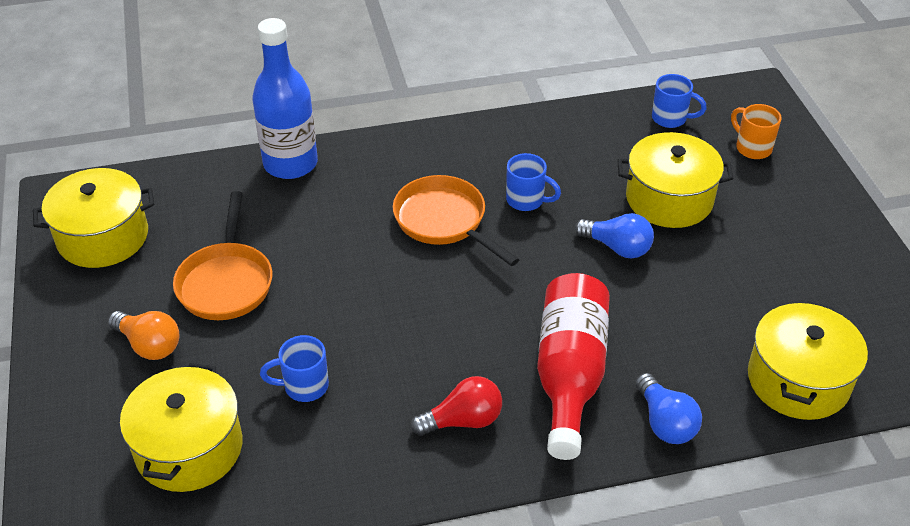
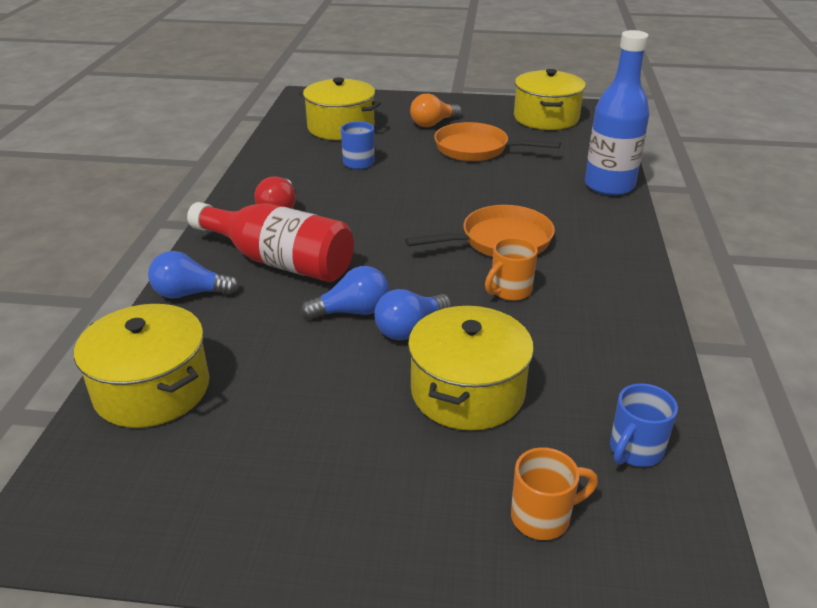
camera: 110 degrees right, 10 degrees down
(526, 200) = (509, 291): blue mug -> orange mug
(617, 290) = (352, 312): none -> blue light bulb

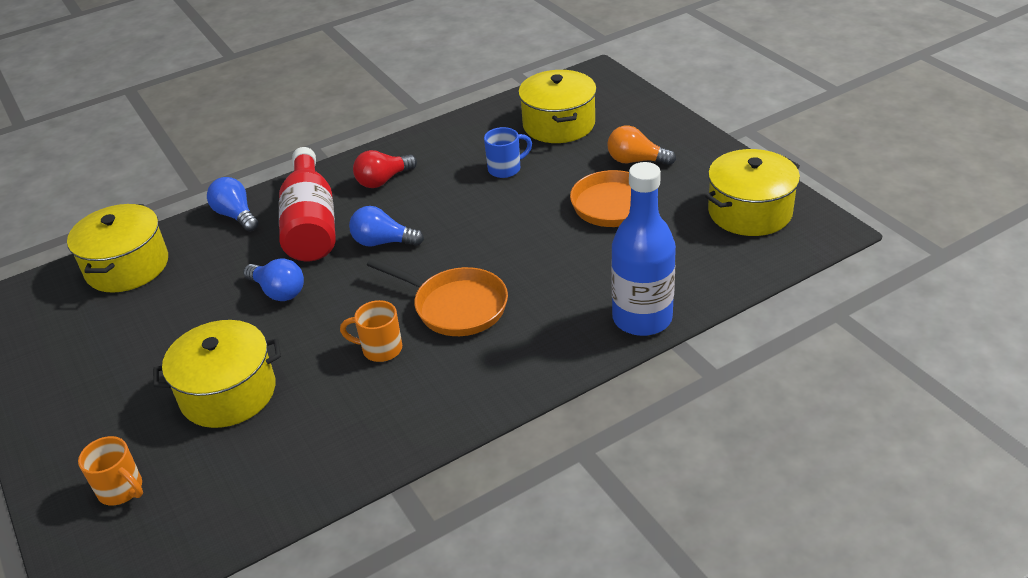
camera: 55 degrees right, 5 degrees up
(410, 329) = (281, 328): blue light bulb -> blue light bulb (383, 242)
(634, 450) = (223, 506): blue mug -> none

